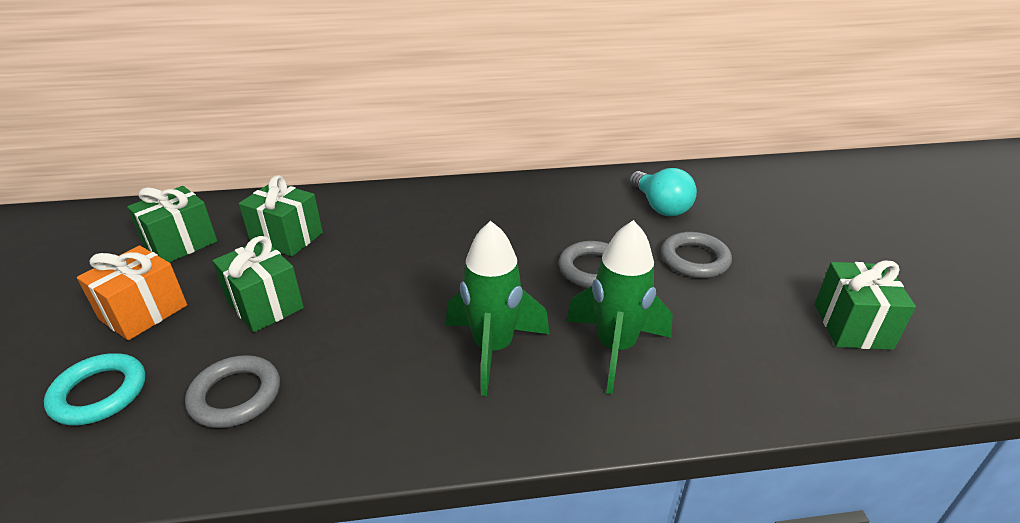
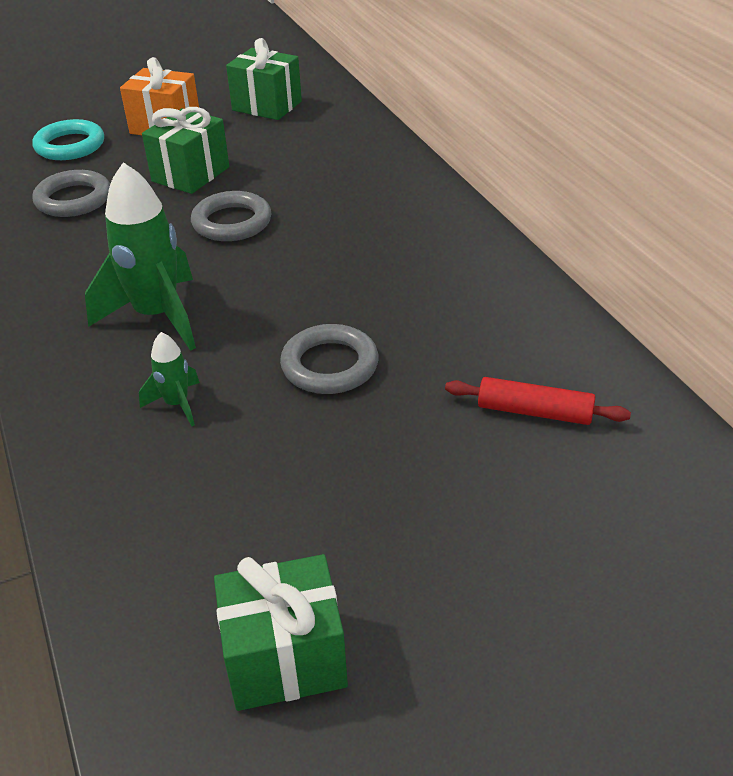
camera: 75 degrees right, 5 degrees up
(287, 238) = (301, 150): green gift -> none
(615, 348) = (177, 404): green rocket -> green rocket, size x0.49
(660, 206) = (534, 412): turquoise light bulb -> red rolling pin
(694, 259) = (397, 462): grey ring -> grey ring (232, 222)

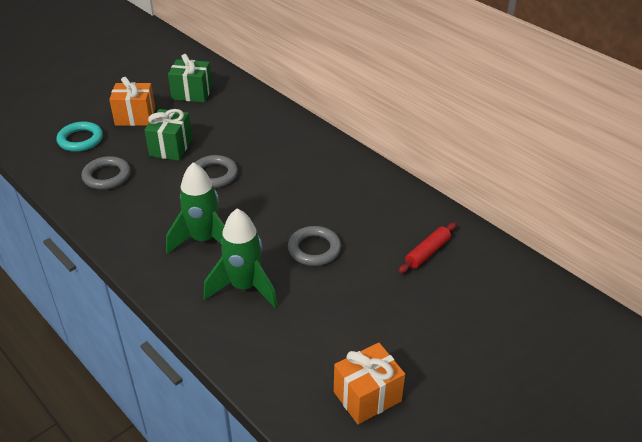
camera: 20 degrees left, 0 degrees up
(177, 404) = (244, 287): green rocket -> green rocket, size x2.05
(285, 658) = (367, 396): green gift -> orange gift
(534, 412) = (427, 252): red rolling pin -> red rolling pin turned 45 degrees counterclockwise

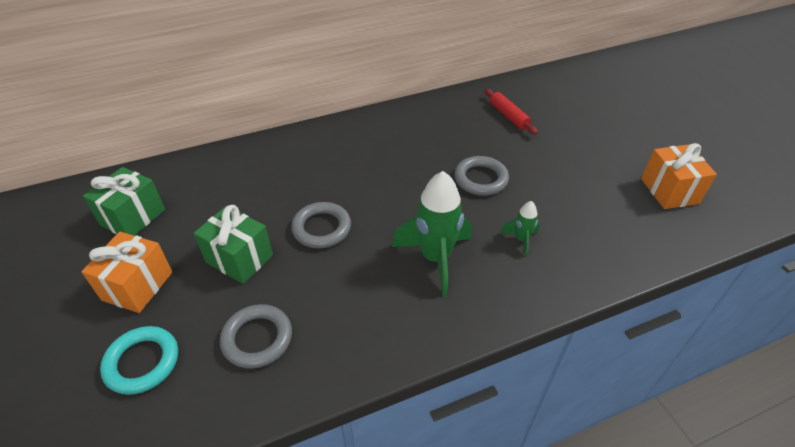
camera: 70 degrees left, 5 degrees up
(244, 287) = (521, 240): green rocket -> green rocket, size x0.49

